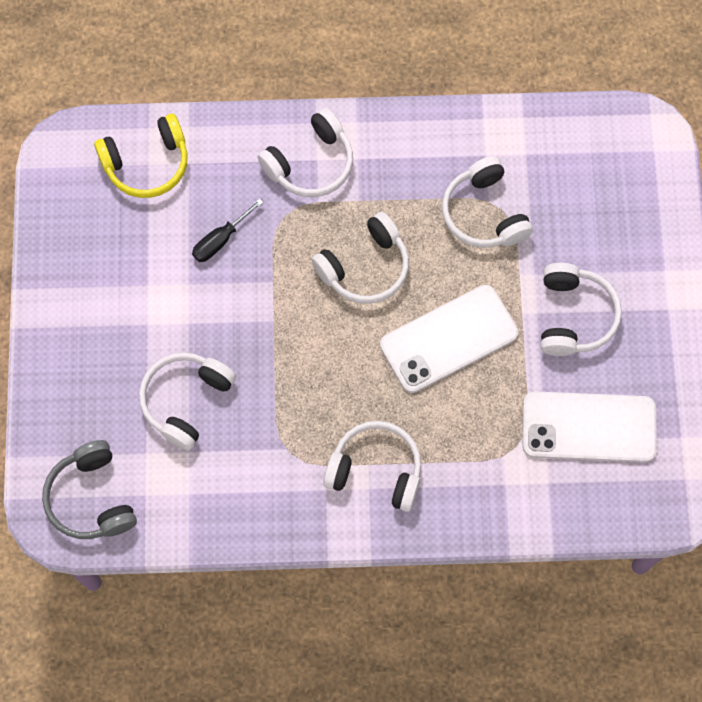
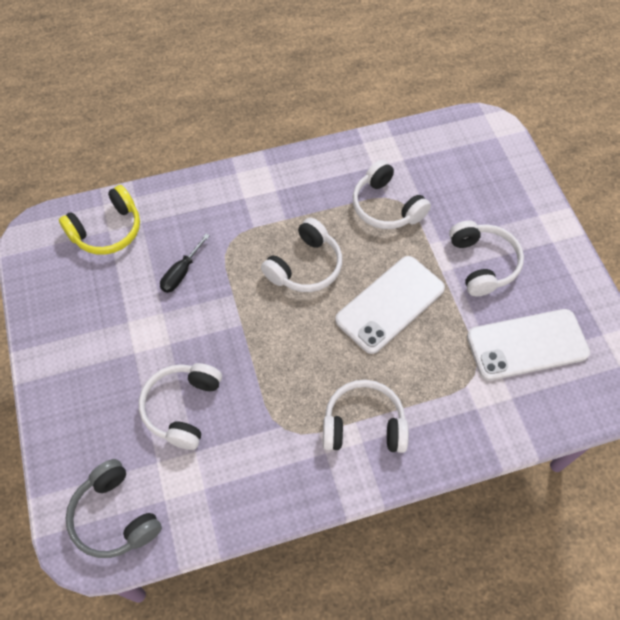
camera: 15 degrees left, 10 degrees down
(311, 163) = (240, 201): white headphones -> none

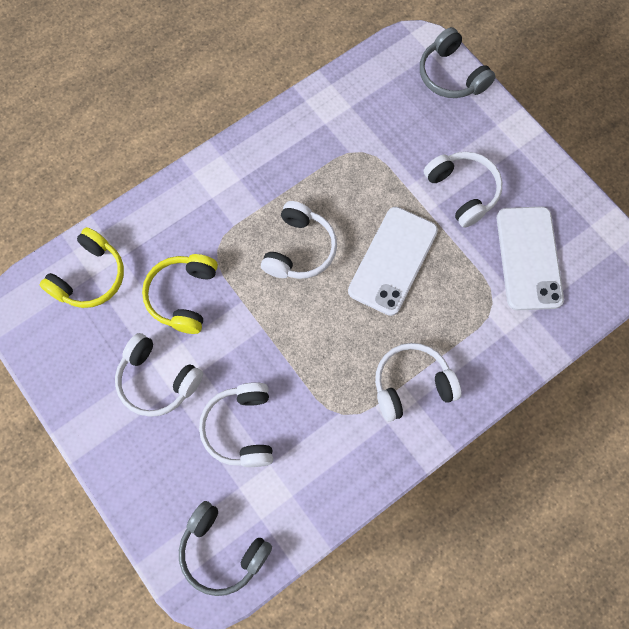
camera: 20 degrees left, 10 degrees up
(181, 273) = (183, 296): black screwdriver -> yellow headphones
(386, 206) = (353, 162): white headphones -> white headphones (157, 380)
(509, 160) = (451, 75): none -> grey headphones
(527, 345) = (528, 258): white phone -> white phone turned 60 degrees counterclockwise

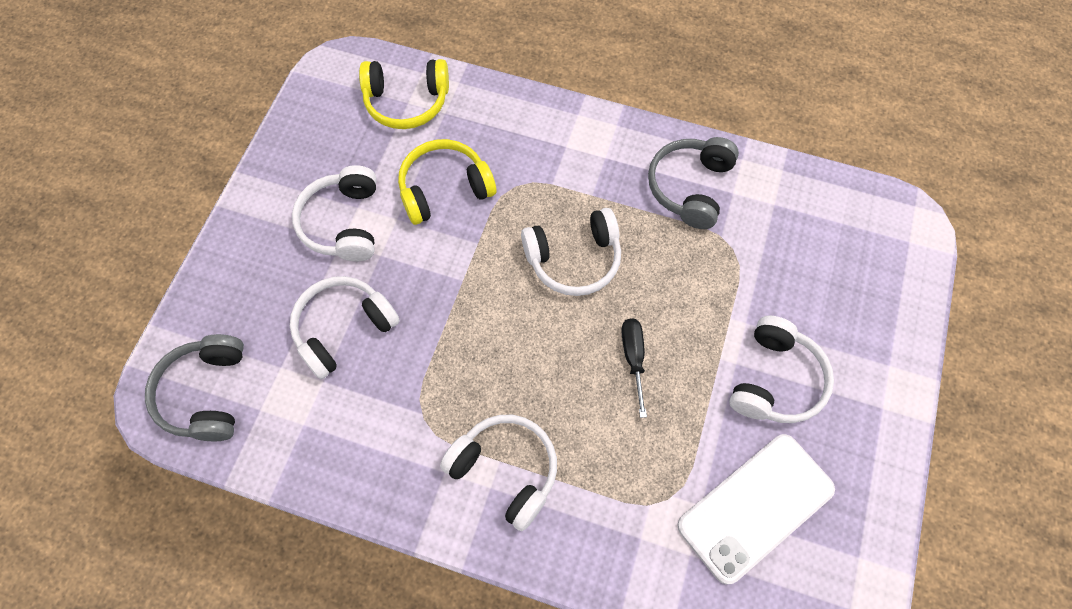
camera: 55 degrees right, 5 degrees down
(393, 261) = (633, 358): white phone -> black screwdriver
(451, 75) = (904, 279): grey headphones -> grey headphones (690, 187)

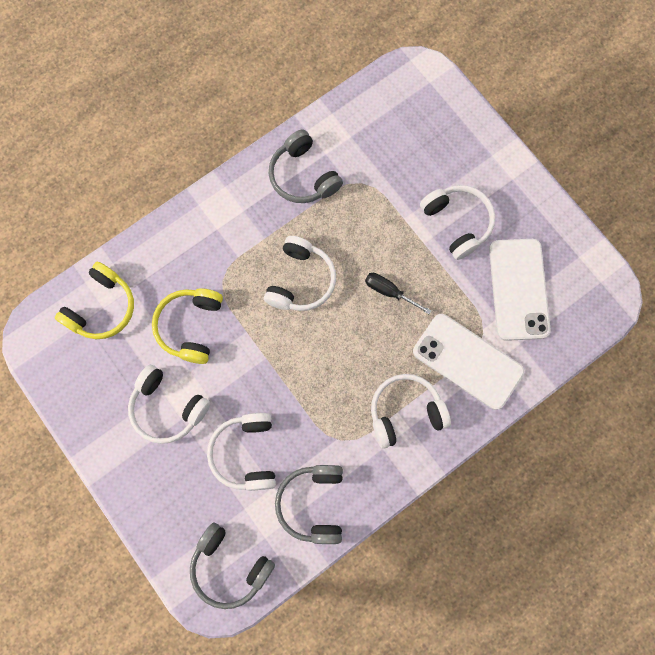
camera: 55 degrees left, 10 degrees up
(330, 436) = (313, 503): none -> grey headphones
(619, 504) = (467, 361): none -> white phone

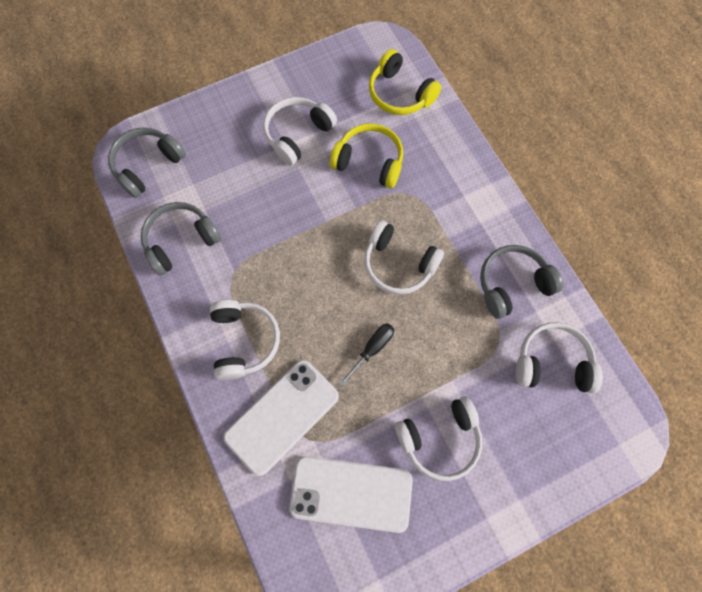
camera: 100 degrees right, 5 degrees down
(246, 453) = (241, 191): white headphones -> white headphones (552, 363)
(313, 503) = (181, 241): grey headphones -> grey headphones turned 45 degrees counterclockwise

